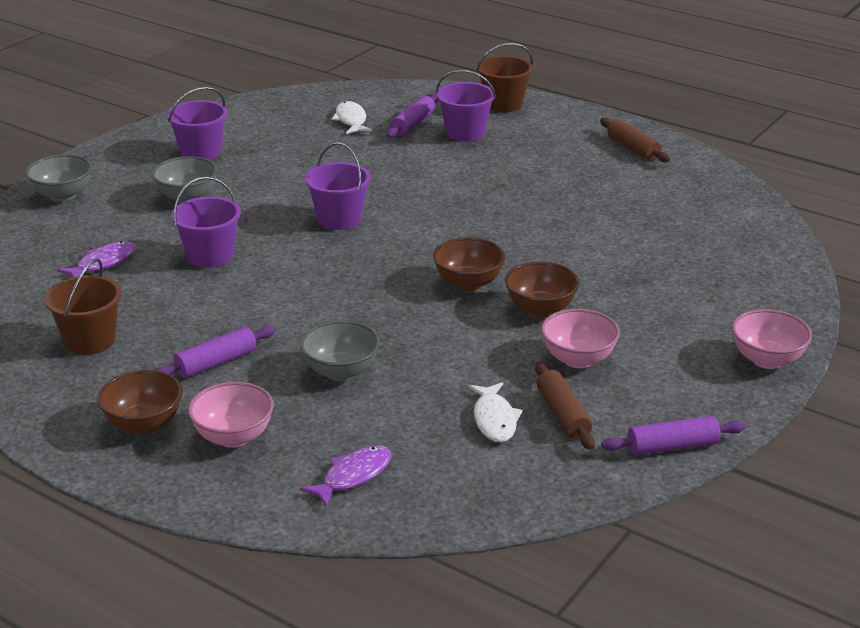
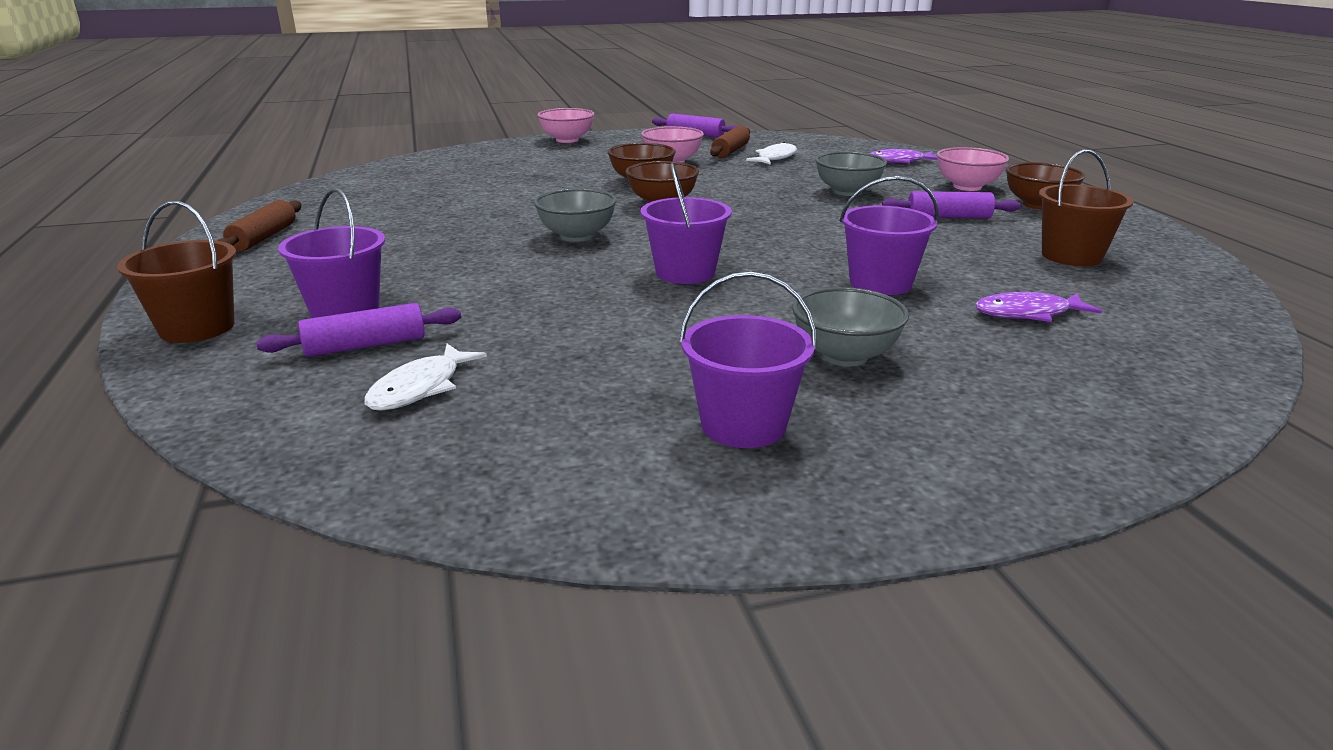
camera: 140 degrees left, 5 degrees down
(63, 195) = (1065, 432): grey bowl -> grey bowl (577, 236)

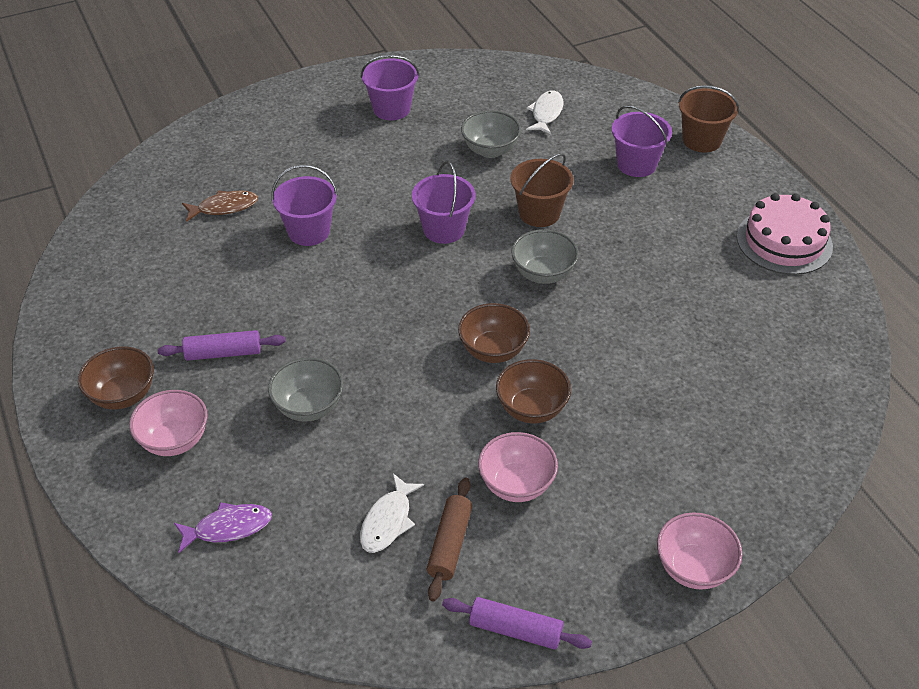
camera: 170 degrees right, 20 degrees up
(263, 237) = (784, 241): brown rolling pin -> pink cake
(365, 345) = (597, 137): purple rolling pin -> none
(845, 356) = (342, 157): grey bowl -> grey bowl (490, 150)
(1028, 313) = (224, 207): purple fish -> brown fish
(1071, 256) = (152, 288): brown bucket -> brown bucket (539, 213)

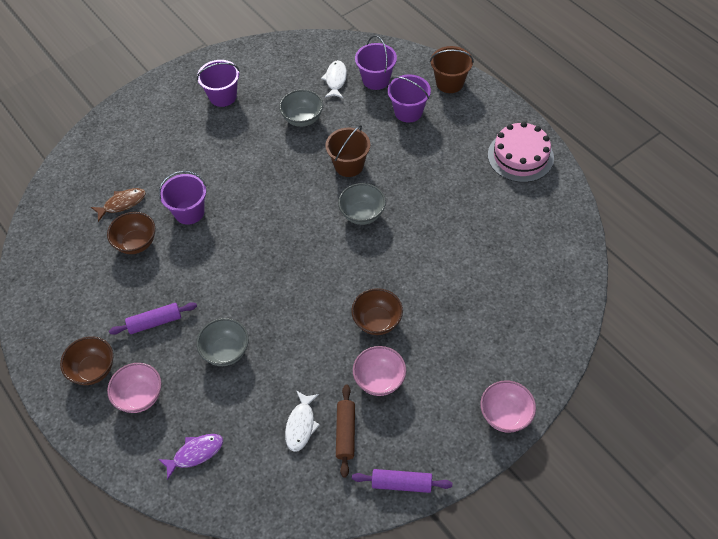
camera: 10 degrees left, 10 degrees up
(444, 229) = (285, 191): purple bucket -> purple bucket (376, 79)
(493, 350) = (341, 282): brown bowl -> brown bowl (136, 243)

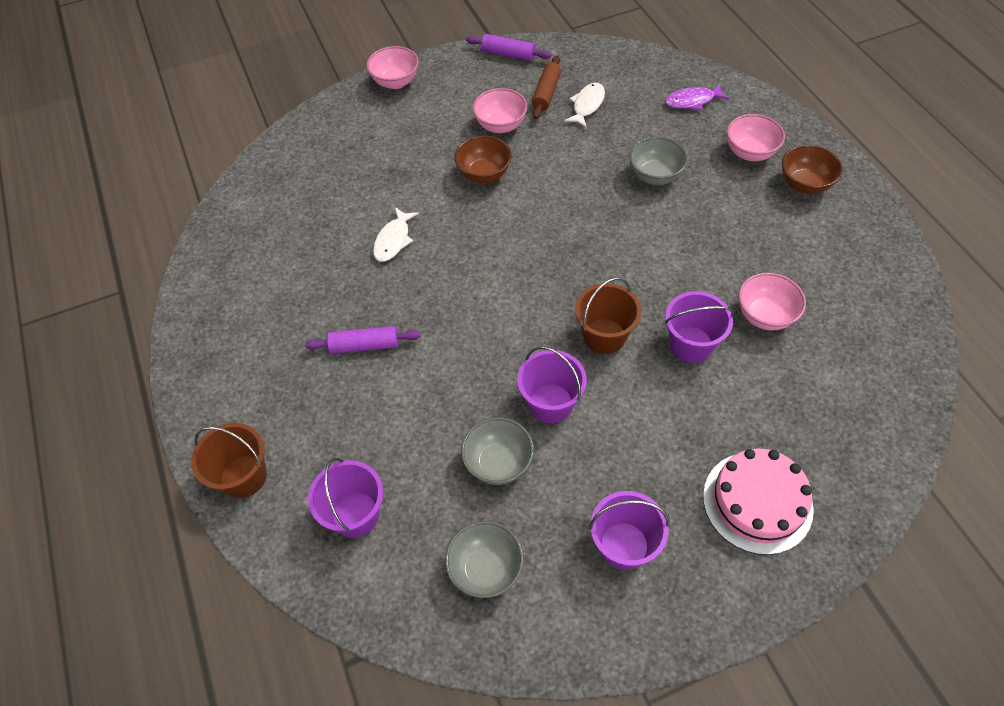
camera: 165 degrees left, 0 degrees up
(122, 204) = (790, 378): brown fish -> none
(136, 243) = (765, 315): brown bowl -> pink bowl
(155, 322) = (736, 218): purple rolling pin -> purple rolling pin (364, 345)
(335, 80) = (422, 532): white fish -> white fish (393, 240)
(349, 165) = (453, 366): brown bucket -> brown bucket (604, 336)
(362, 214) = (459, 292): grey bowl -> grey bowl (486, 569)
(408, 111) = (332, 436): purple bucket -> purple bucket (551, 403)
(520, 156) = (219, 327): pink cake -> pink cake (757, 502)

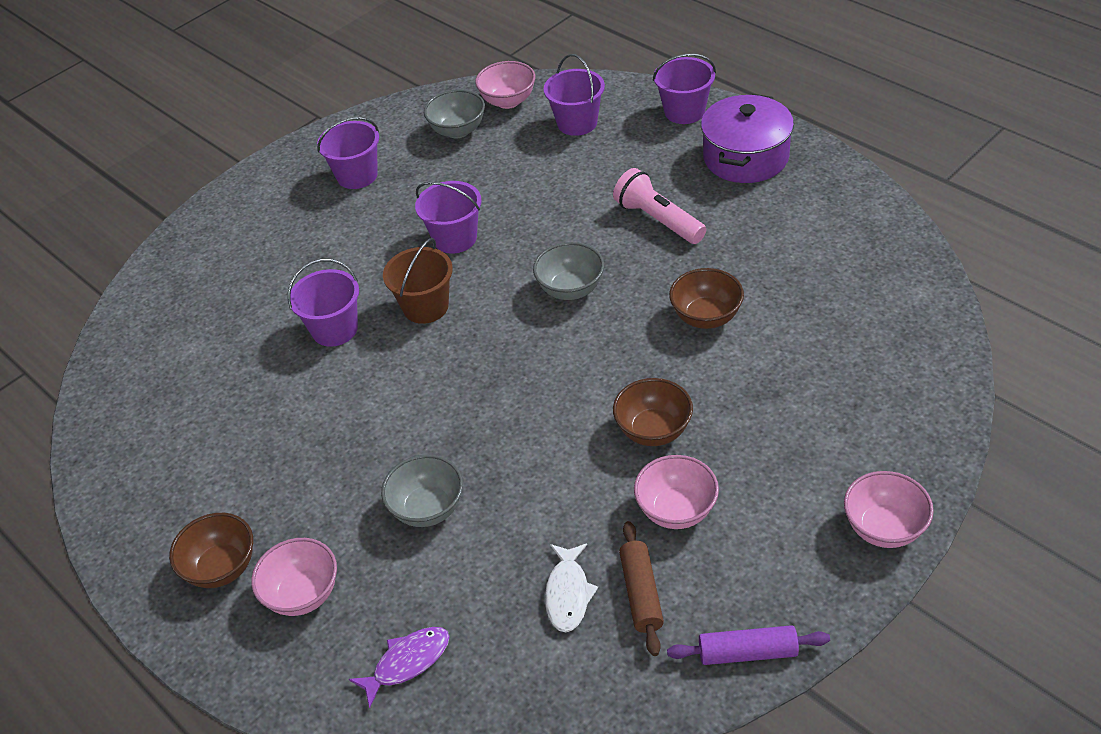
camera: 160 degrees right, 10 degrees down
(241, 384) = (745, 157): none -> purple pot
(243, 476) = (684, 111): brown bucket -> purple bucket
(364, 345) = (658, 220): purple rolling pin -> pink flashlight
(393, 240) = (706, 317): white fish -> brown bowl
(498, 463) = (481, 186): grey bowl -> grey bowl (571, 289)
(757, 502) = (253, 235): pink cake -> none
(765, 315) = (260, 383): pink bowl -> pink bowl (508, 101)

